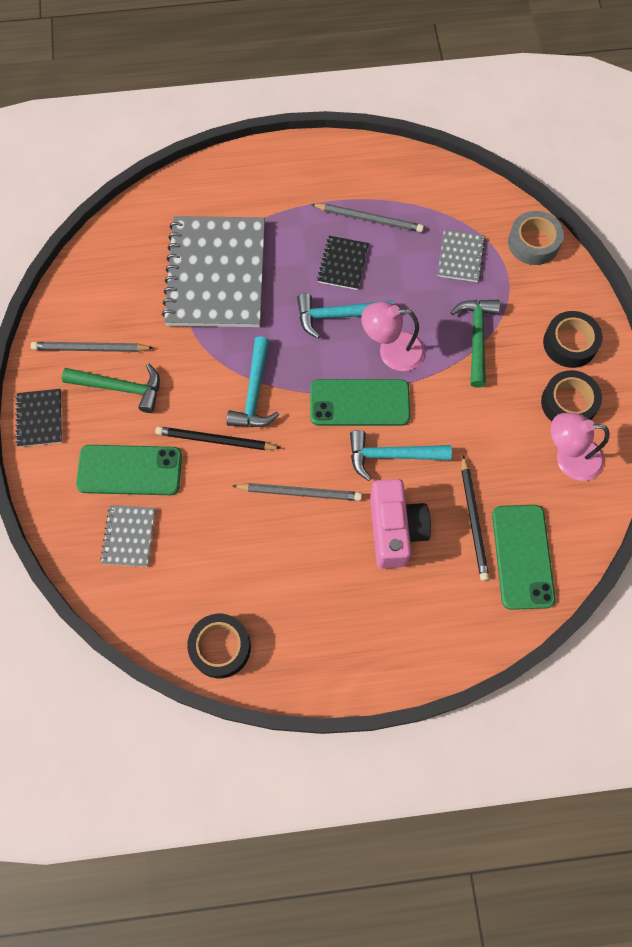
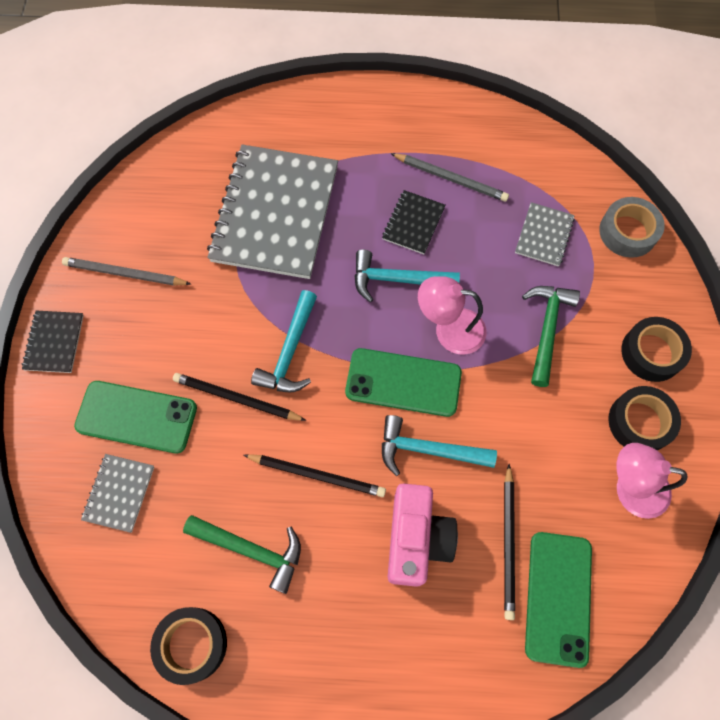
camera: 10 degrees right, 0 degrees up
(120, 388) = (147, 322): green hammer -> green hammer (252, 550)
(299, 492) = (317, 475): grey pencil -> black pencil

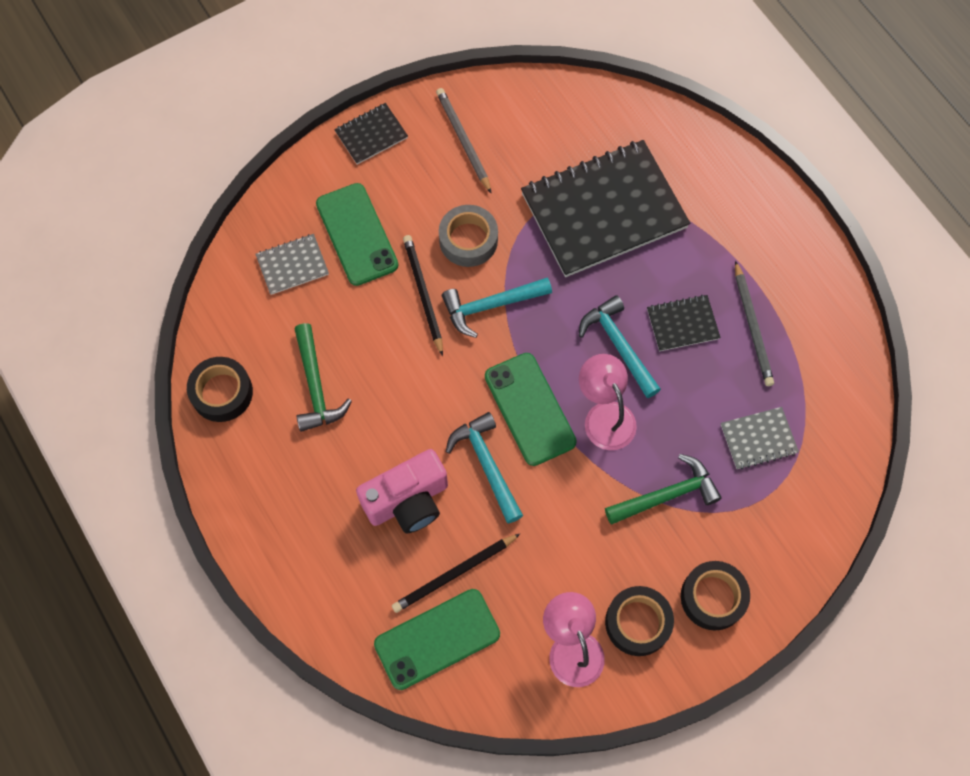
camera: 55 degrees right, 0 degrees up
(275, 213) = (604, 210): grey notebook -> black notebook
(317, 475) = (405, 394): black pencil -> none
(628, 232) = (821, 510): grey tape -> grey tape (468, 240)

